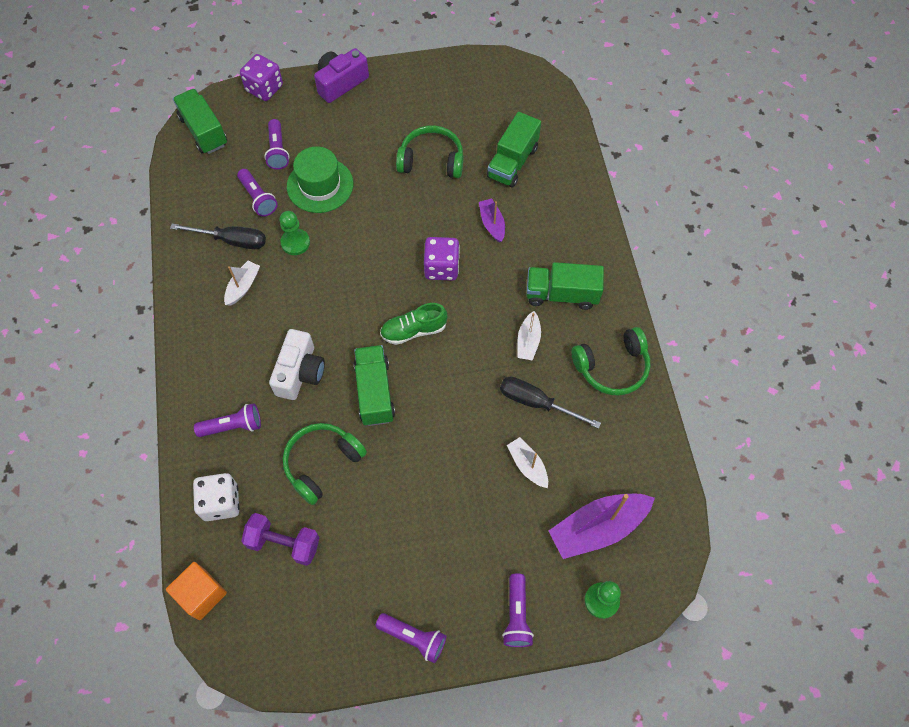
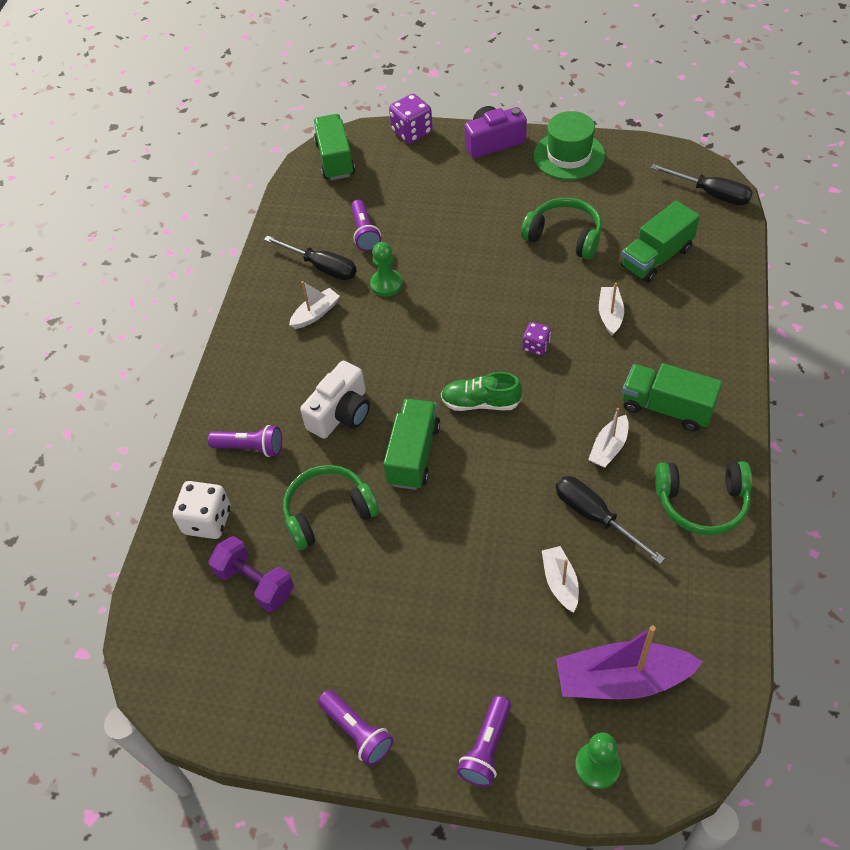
camera: 25 degrees right, 10 degrees down
(201, 594) = (149, 608): orange cube -> none
(277, 151) = (402, 193): purple flashlight -> none
(320, 185) = (434, 234): green hat -> green hat (569, 155)
(441, 267) = (536, 346): purple dice -> purple dice, size x0.60
(492, 224) = (610, 315): purple boat -> white boat
(538, 93) = (711, 194): none -> black screwdriver

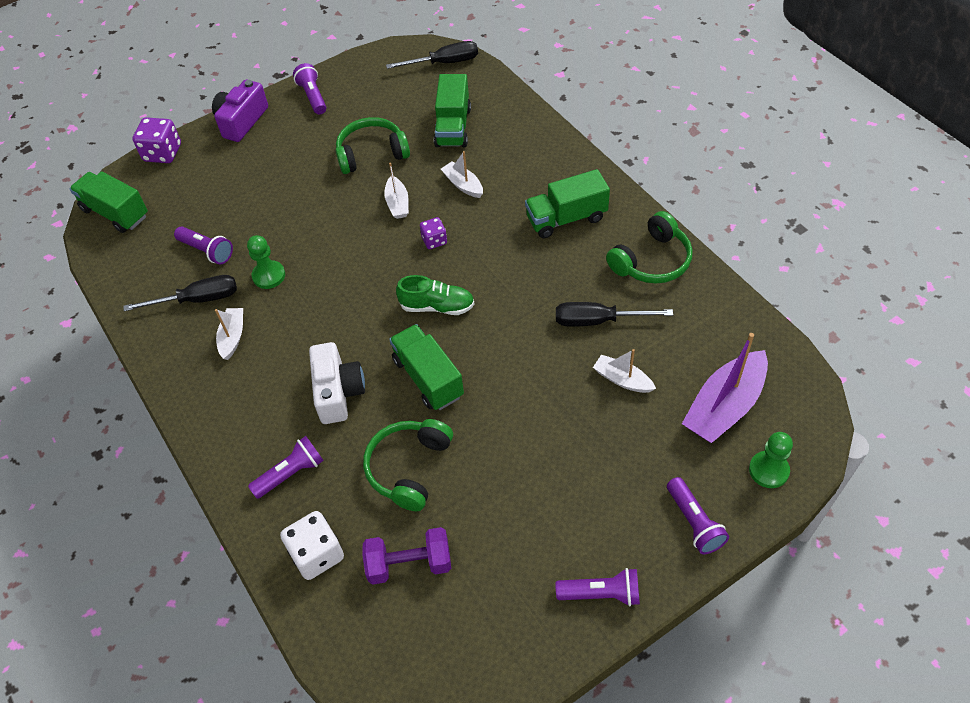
camera: 45 degrees left, 0 degrees up
(480, 402) = (437, 306): green shoe -> green shoe turned 135 degrees counterclockwise
(569, 155) = (313, 96): green hat -> purple flashlight
(609, 447) = (557, 270): white boat -> white boat (397, 203)

